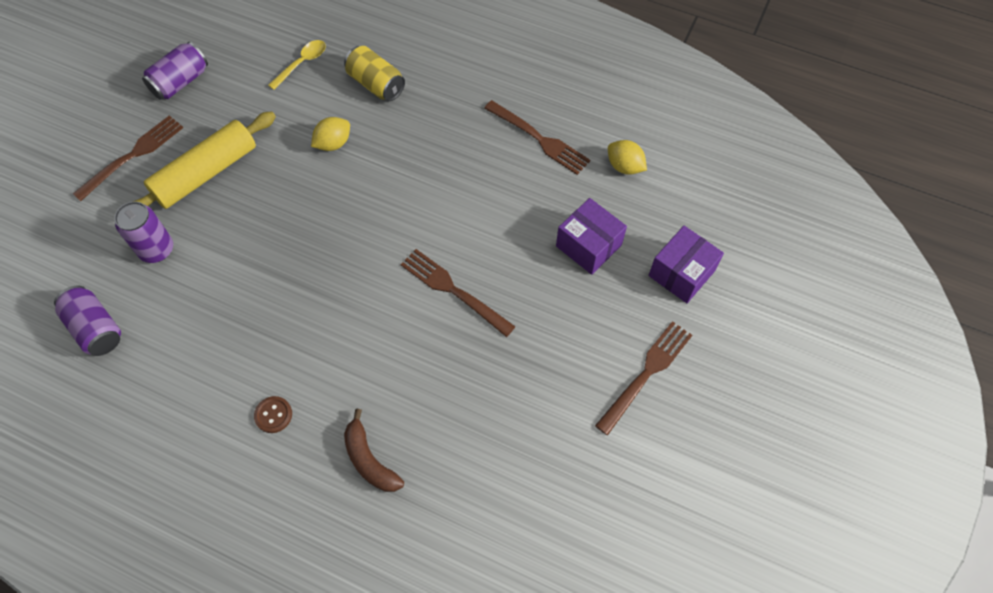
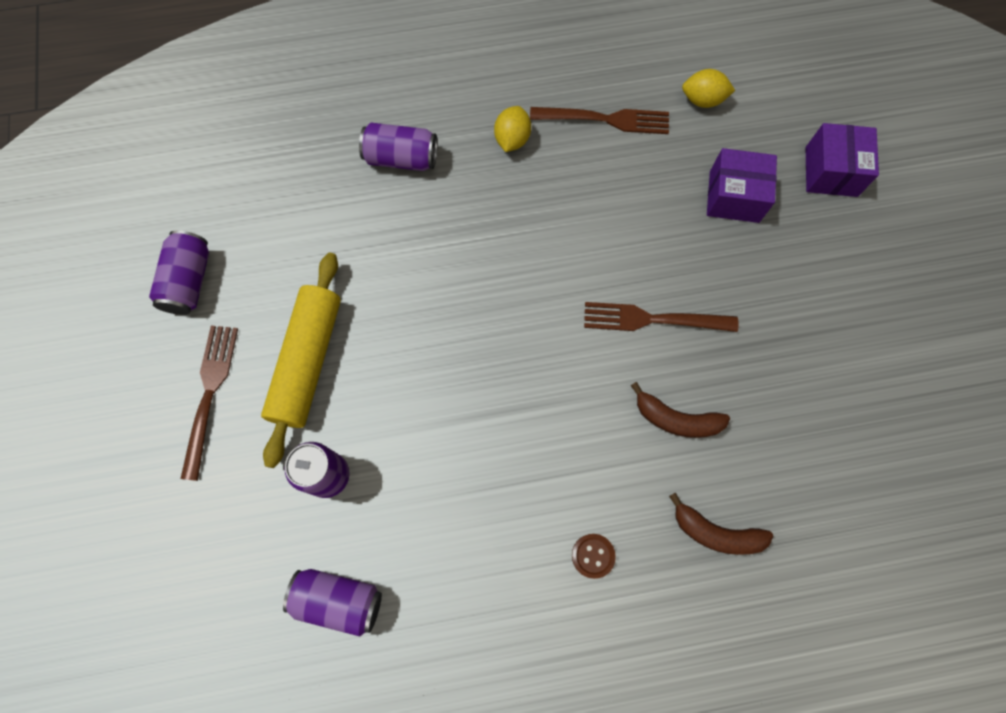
camera: 35 degrees left, 10 degrees up
(302, 64) = (305, 182): yellow spoon -> none
(333, 143) = (412, 247): yellow lemon -> yellow lemon (512, 139)
(376, 84) = (401, 158): yellow can -> purple can
(410, 366) = (676, 419): none -> brown banana
(646, 374) = (876, 284): brown fork -> none

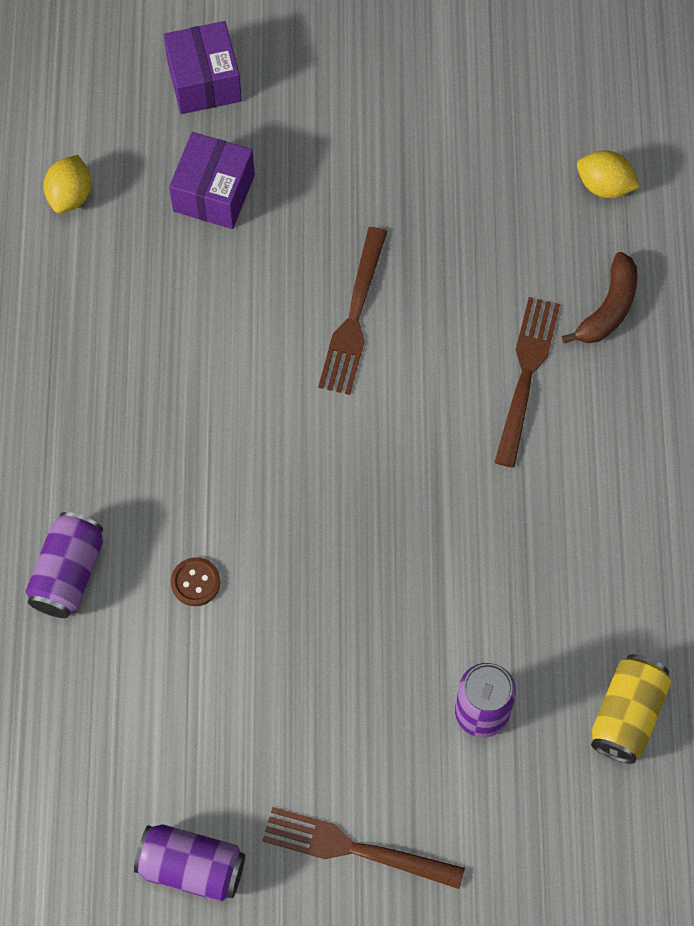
camera: 80 degrees left, 5 degrees down
(307, 361) = (333, 723): yellow rolling pin -> none
(339, 600) = (627, 715): purple can -> yellow can
(512, 139) = (73, 431): yellow lemon -> yellow lemon (604, 185)
(593, 556) = (615, 436): brown button -> brown button (195, 582)
(605, 119) = (70, 314): brown fork -> brown fork (526, 375)
(676, 419) = (477, 319): brown banana -> none
(831, 171) = (204, 81): purple box -> purple box turned 60 degrees clockwise

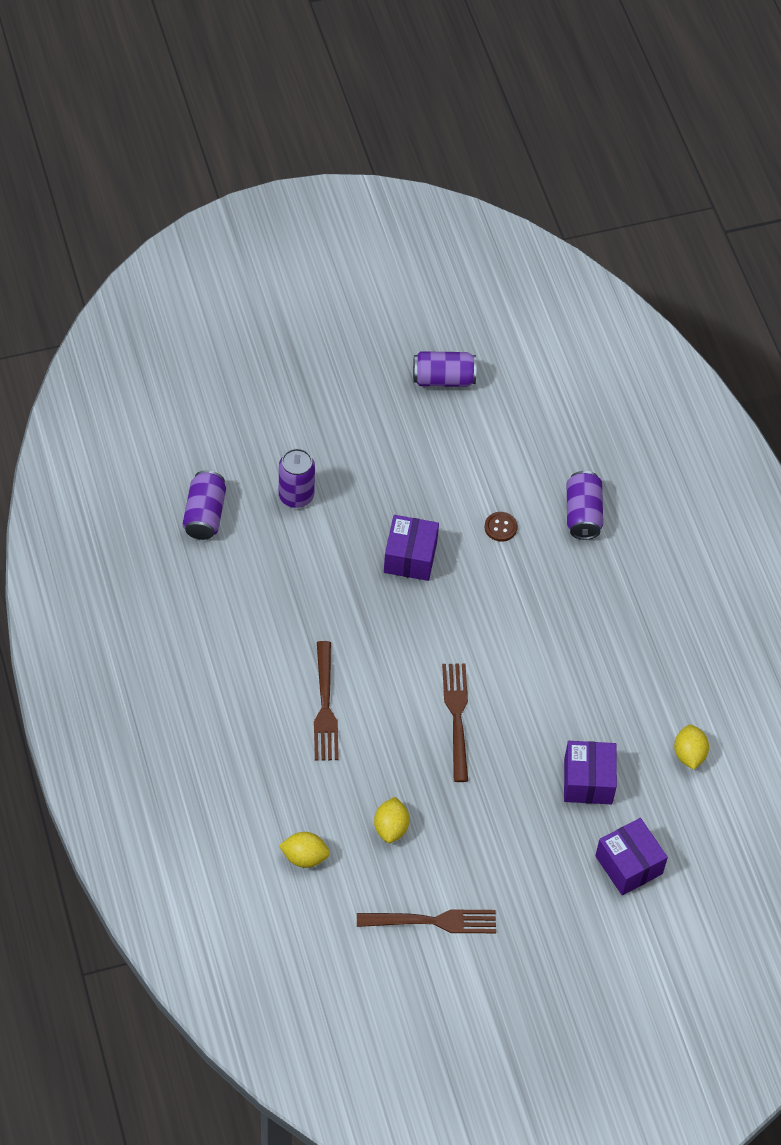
camera: 160 degrees right, 10 degrees down
(342, 567) = (410, 557): none -> purple box
(355, 849) = (351, 408): brown fork -> brown fork (432, 921)
(485, 195) = (391, 828): none -> yellow lemon
(608, 308) = (279, 766): brown banana -> none
(627, 715) = (205, 514): yellow can -> purple can

